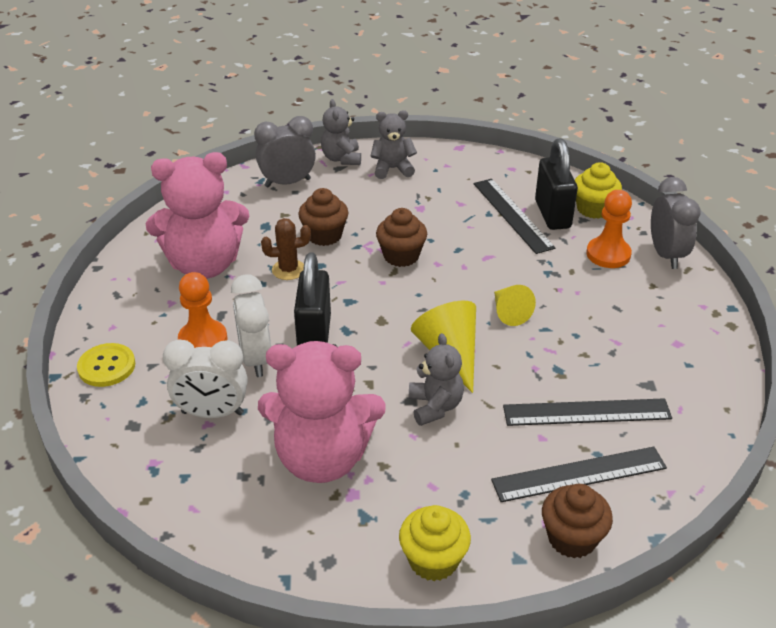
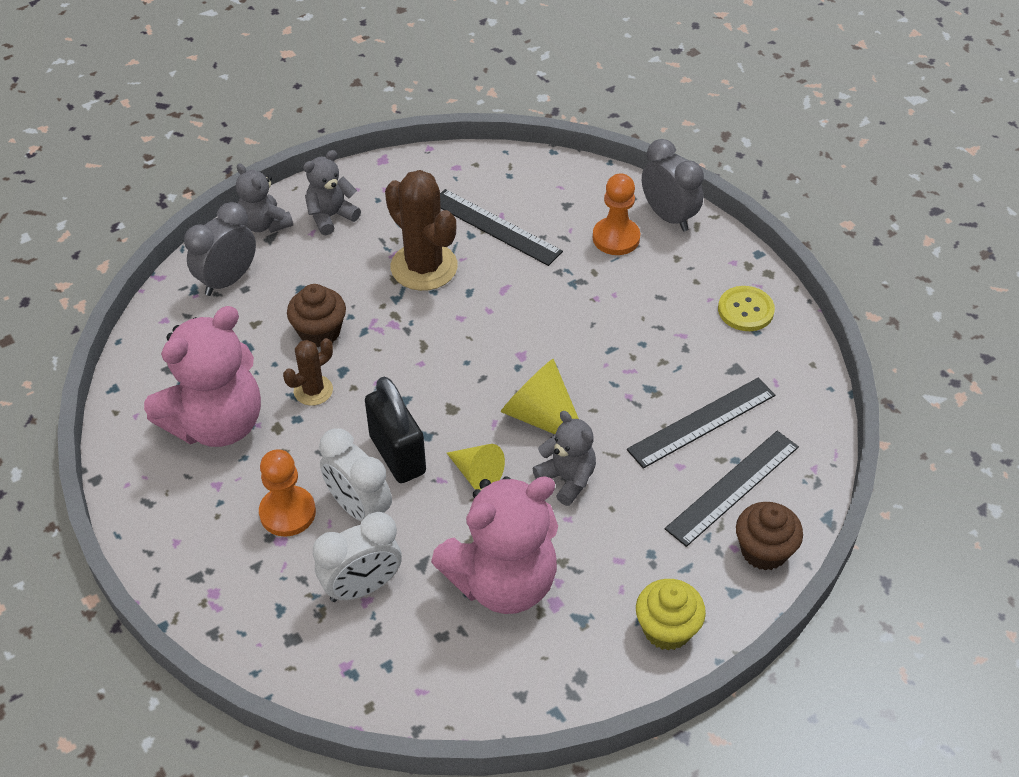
camera: 30 degrees left, 10 degrees up
(106, 366) = (209, 589): yellow button -> yellow button (745, 310)
(401, 256) = (418, 324): brown cupcake -> none
(435, 222) = (424, 267): none -> brown cactus
(509, 313) = (567, 346): yellow cone -> yellow cone (477, 474)
(552, 214) = (534, 210): black padlock -> none
(593, 209) = (569, 188): yellow cupcake -> none

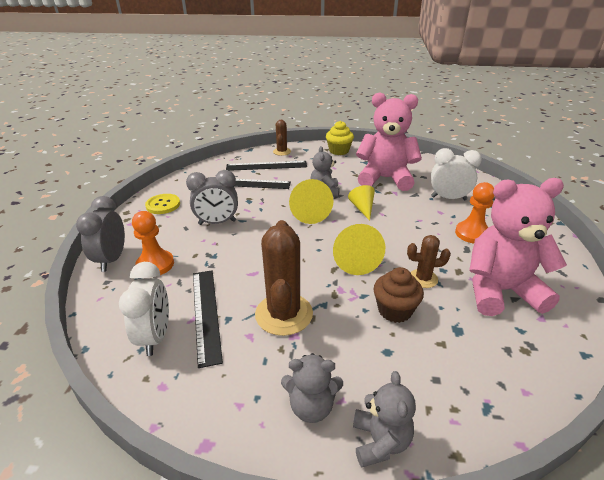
camera: 140 degrees left, 15 degrees down
(228, 280) = (449, 397): grey clock -> grey clock (217, 223)
(359, 508) = (431, 220): white clock -> white clock (155, 336)
(397, 455) = (395, 230): black padlock -> none
(410, 372) = (354, 259): none -> yellow cone
(764, 551) = (282, 152): brown cupcake -> brown cactus

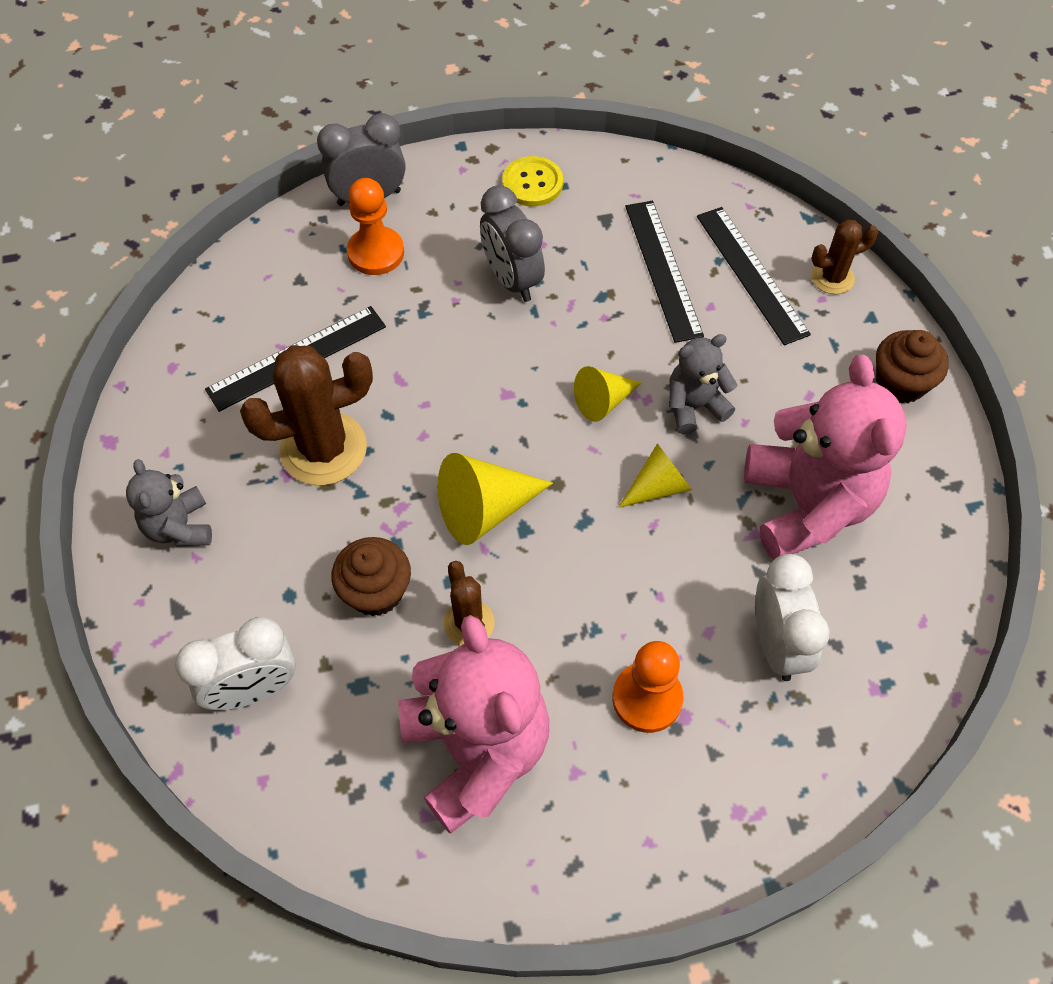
camera: 70 degrees right, 25 degrees up
(155, 336) = (242, 323): white clock -> white clock (253, 689)
(309, 212) = (602, 401): yellow cone -> yellow cone, size x0.64
(339, 151) = (900, 383): yellow cupcake -> brown cupcake
(380, 441) = (148, 610): grey teddy bear -> none

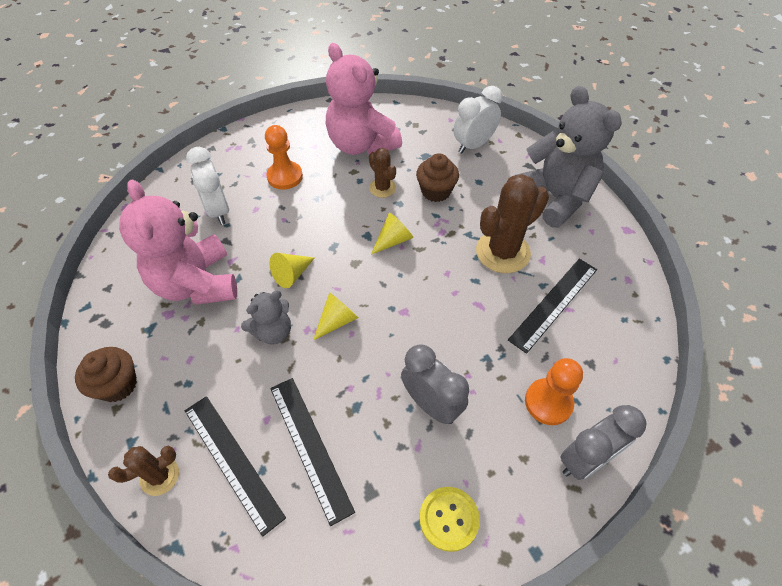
camera: 165 degrees right, 5 degrees down
(179, 527) = (555, 198): grey teddy bear -> grey teddy bear, size x1.92
(484, 509) = (393, 240): yellow cone -> yellow cone, size x0.64

